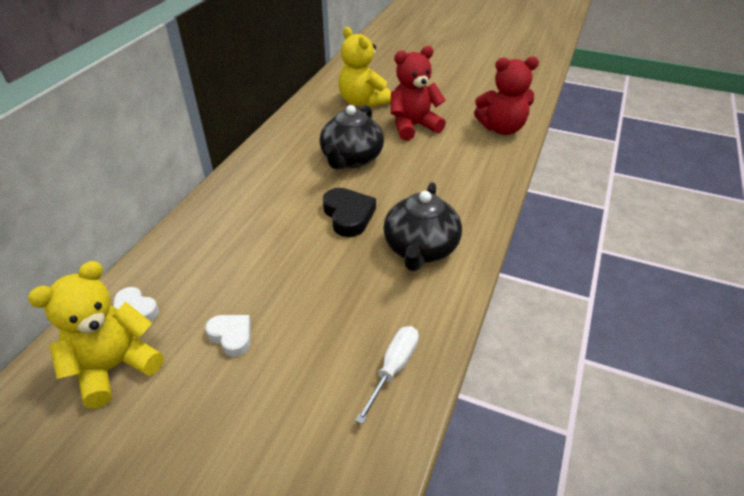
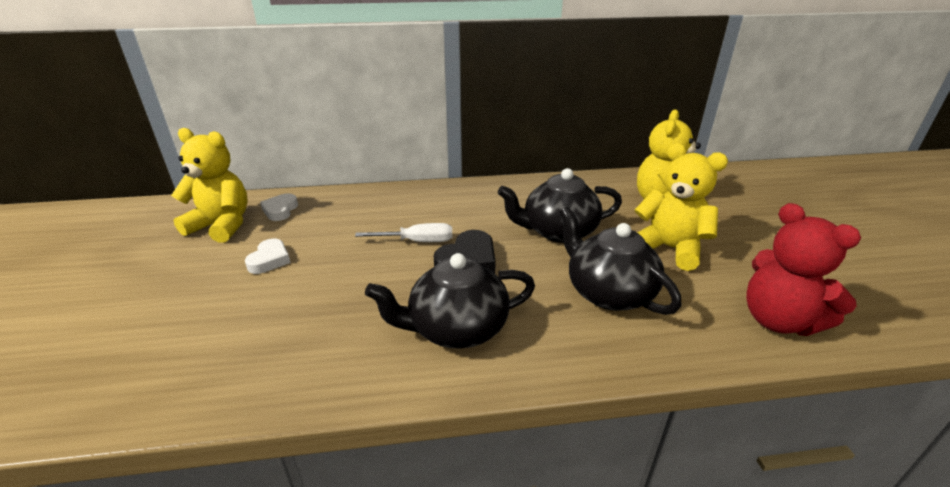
camera: 60 degrees right, 10 degrees down
(393, 368) = (260, 371): white screwdriver -> white screwdriver (417, 241)
(413, 126) = (669, 249): red teddy bear -> yellow teddy bear
(435, 170) = (608, 292): none -> black teapot

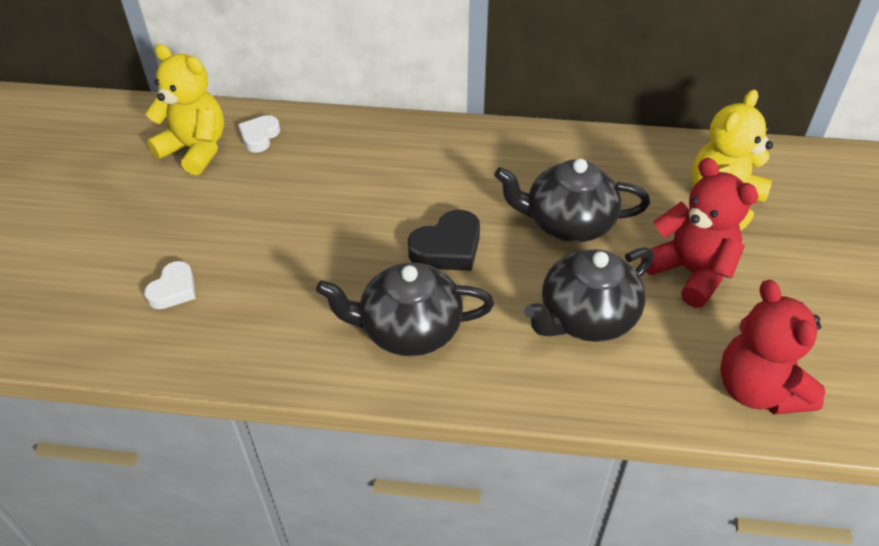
camera: 15 degrees right, 15 degrees up
(270, 260) = (240, 208): white heart -> white heart (174, 290)
(417, 241) = (401, 209): white screwdriver -> none
(608, 292) = (586, 317): black teapot -> black teapot turned 105 degrees counterclockwise
(669, 249) = (690, 272): yellow teddy bear -> red teddy bear

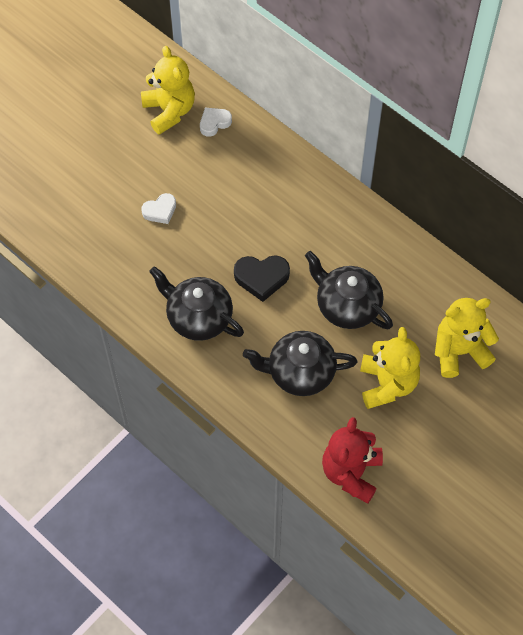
camera: 35 degrees right, 15 degrees up
(174, 290) = (94, 212): white heart -> white heart (160, 211)
(690, 272) = (387, 384): red teddy bear -> yellow teddy bear

